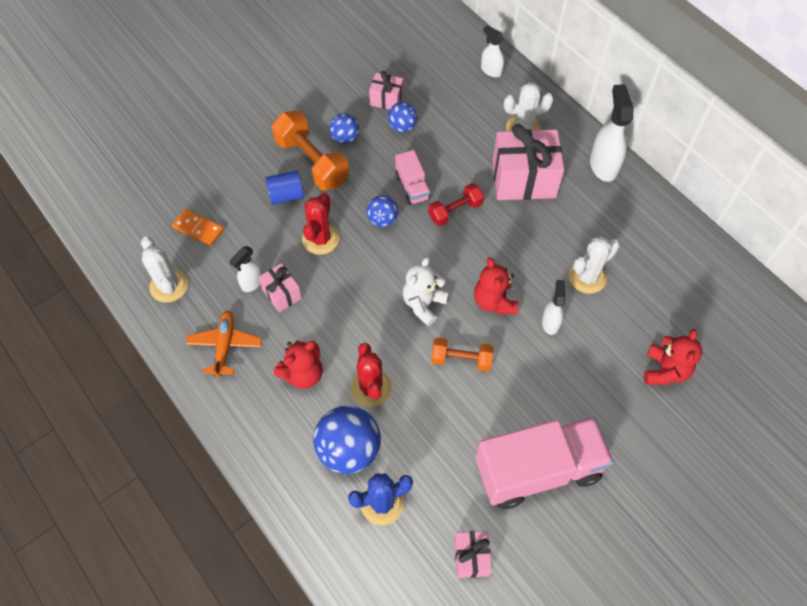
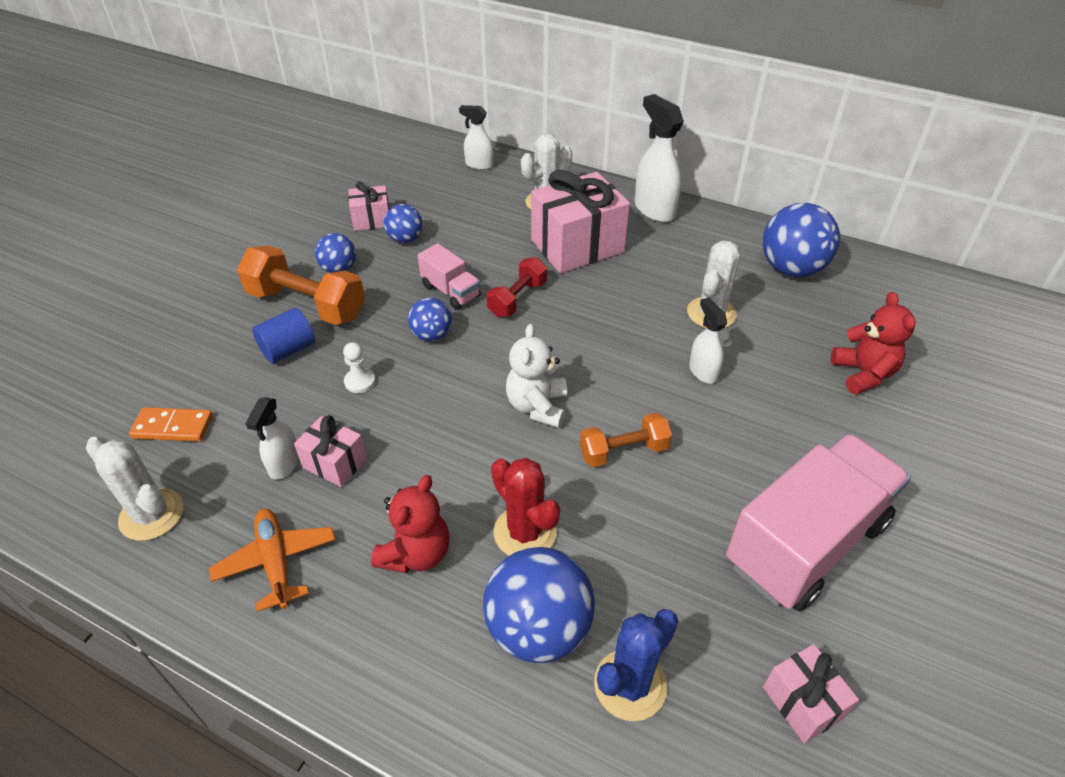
camera: 25 degrees left, 15 degrees down
(320, 239) = (360, 381): red cactus -> white pawn
(494, 301) = (622, 373): red teddy bear -> none
(675, 262) = (791, 269): none -> blue ball

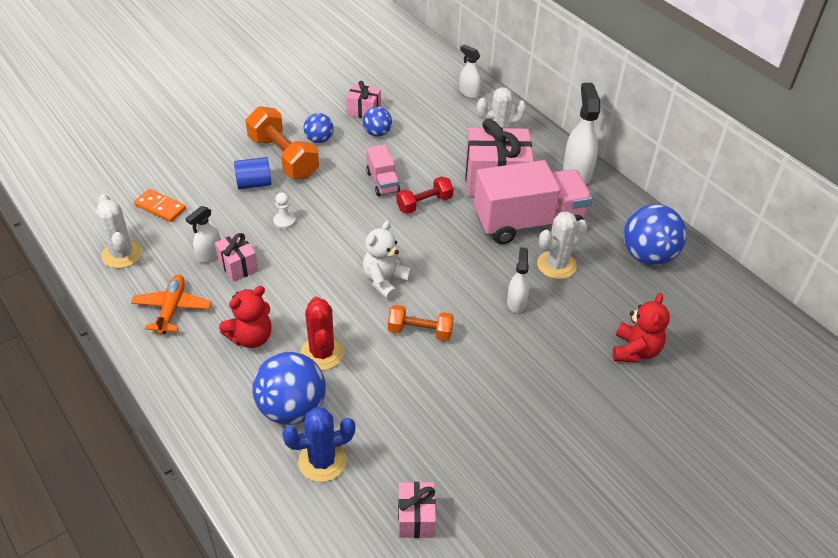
camera: 25 degrees right, 0 degrees up
(432, 335) = (349, 208): blue ball -> none
(805, 543) = (495, 436): pink truck -> pink truck (528, 222)

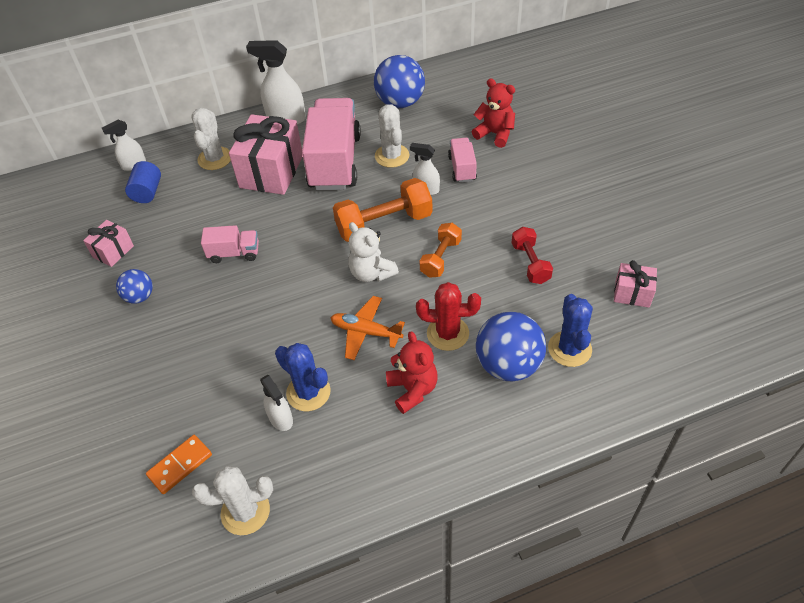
camera: 70 degrees left, 5 degrees up
(172, 309) = (351, 460): orange plane -> orange plane (366, 332)
(238, 266) = (308, 392): pink gift -> blue cactus
(254, 183) = (183, 365): blue cylinder -> blue cylinder (147, 192)
(283, 157) = (152, 333): orange dumbbell -> orange dumbbell (384, 224)
(284, 221) = (257, 343): white pawn -> none
(377, 133) = (156, 246): blue ball -> none
(424, 204) = (280, 227): red dumbbell -> red dumbbell (530, 263)
(562, 328) = (462, 168): none -> pink truck

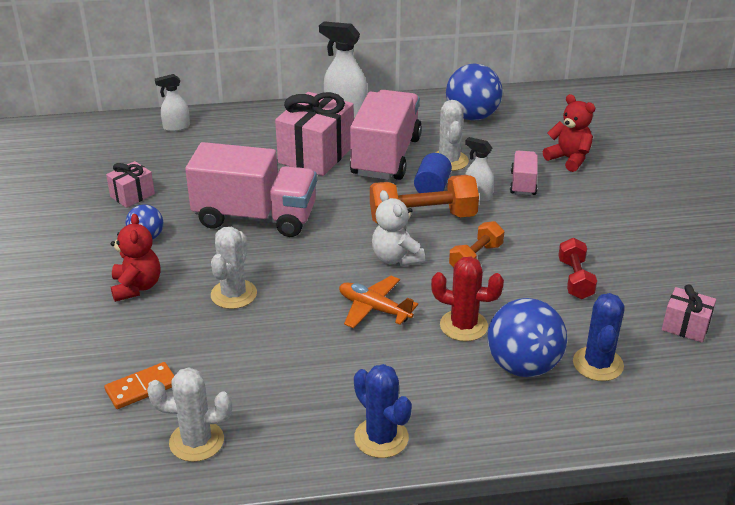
camera: 10 degrees right, 15 degrees down
(147, 192) = (183, 152): blue cylinder -> blue cylinder (432, 188)
(215, 158) = (260, 134): white cactus -> white cactus (234, 294)
(234, 253) = (255, 217): pink truck -> pink truck, size x2.11
(281, 419) = (259, 367): white spray bottle -> none
(308, 392) = (296, 350): blue cactus -> blue cactus (381, 438)
(412, 389) = (409, 368): red teddy bear -> red teddy bear (136, 287)

